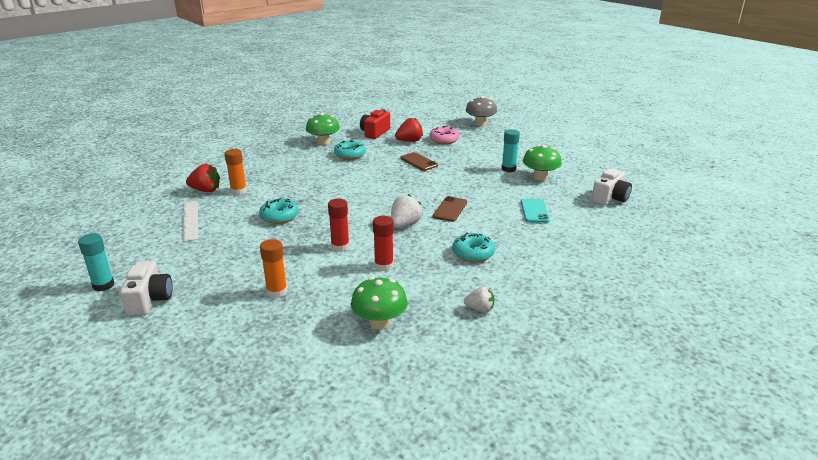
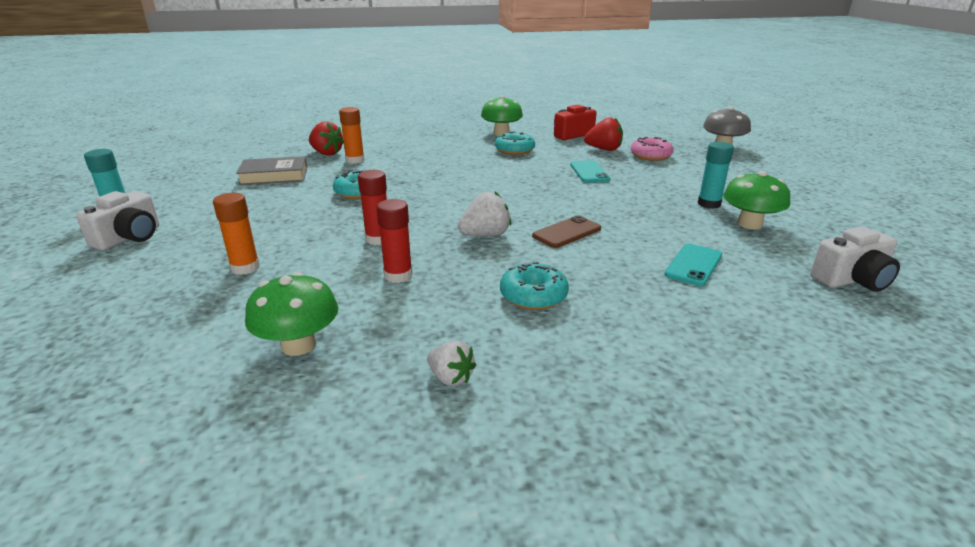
camera: 30 degrees right, 0 degrees up
(190, 220) = (274, 176): white ruler -> grey book
(418, 162) = (589, 172): brown phone -> turquoise phone

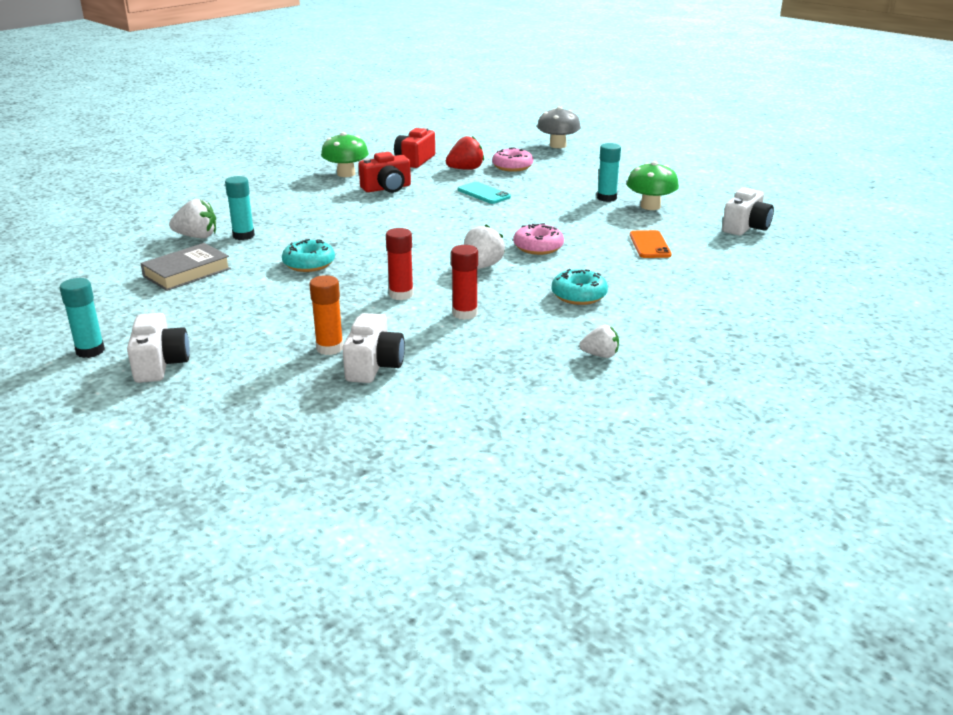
camera: 35 degrees left, 0 degrees up
(244, 298) = (374, 366): none -> white camera
(298, 345) = (474, 375): green mushroom -> none
(326, 153) = (197, 236): red strawberry -> white strawberry
(355, 160) = (243, 236): orange glue stick -> turquoise glue stick
(514, 150) = (387, 188): turquoise donut -> red camera
(567, 232) = (538, 247): brown phone -> pink donut
(693, 265) = (649, 245): turquoise phone -> orange phone

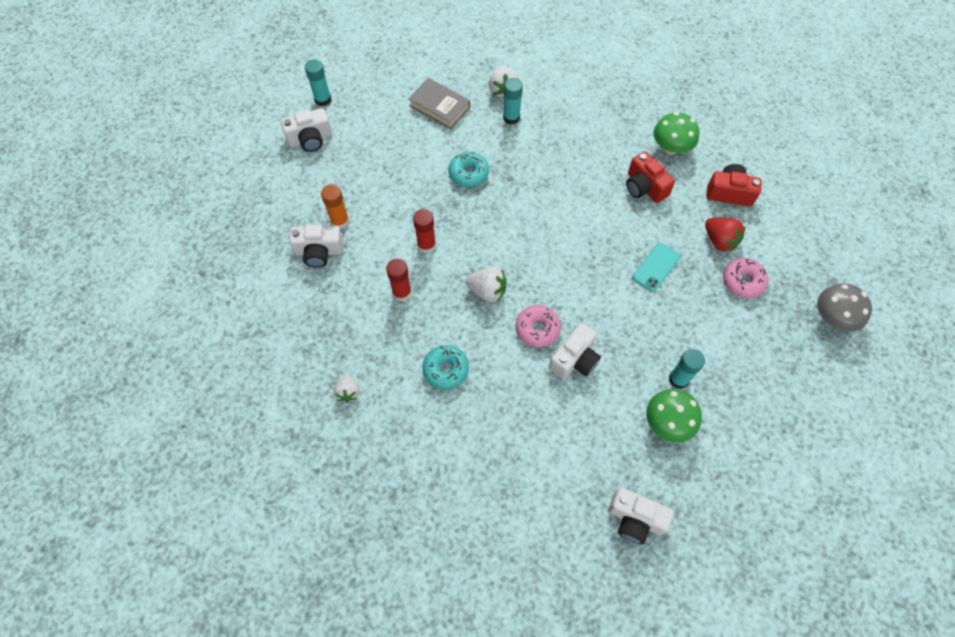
camera: 80 degrees right, 35 degrees up
(578, 234) = (574, 359): none -> white camera
(649, 245) = (565, 423): orange phone -> none

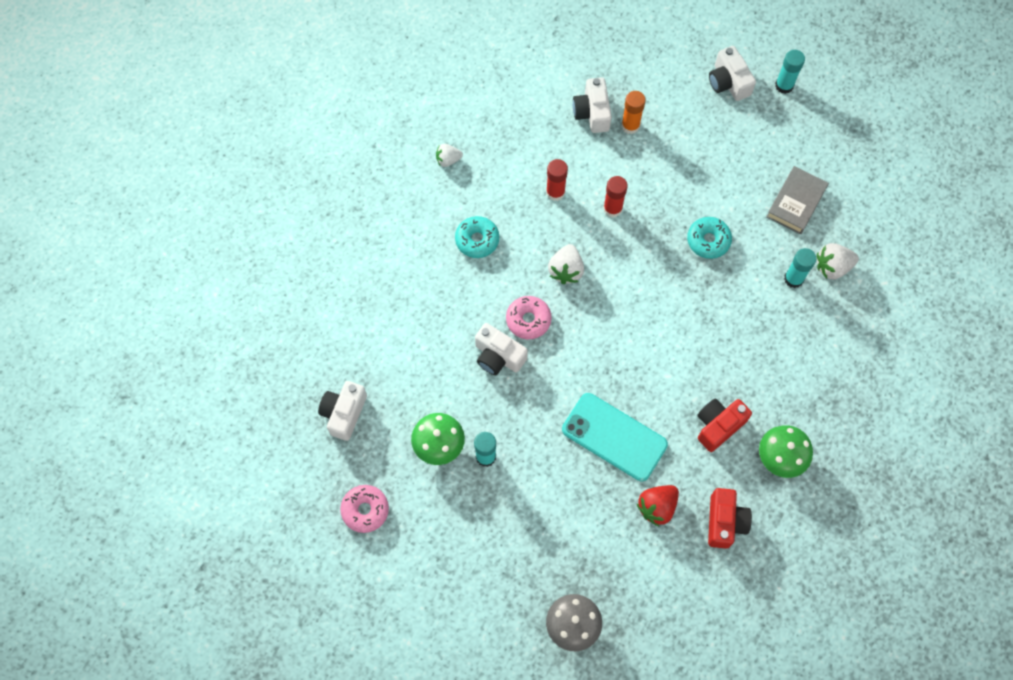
camera: 85 degrees right, 5 degrees up
(656, 267) = (614, 437): turquoise phone -> turquoise phone, size x1.73
(743, 281) = (607, 529): pink donut -> pink donut (365, 510)

